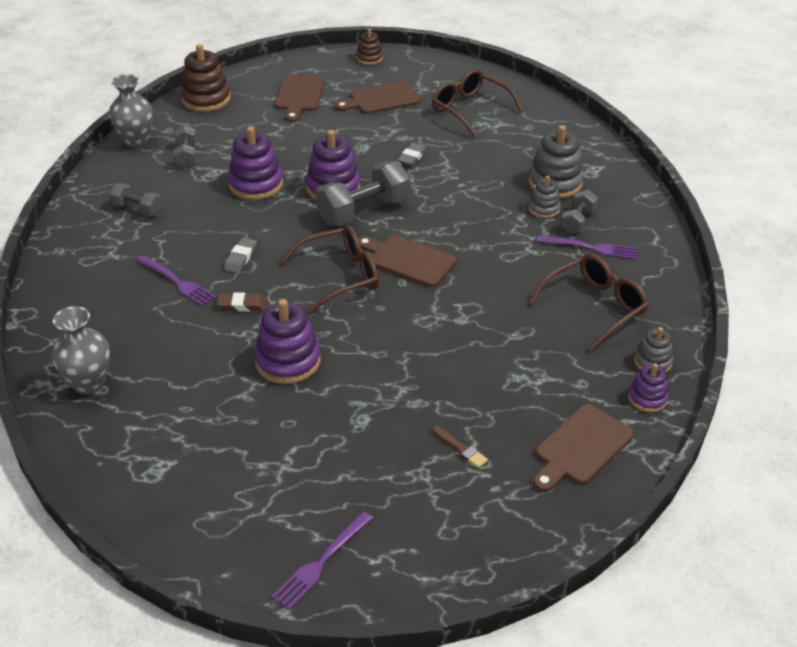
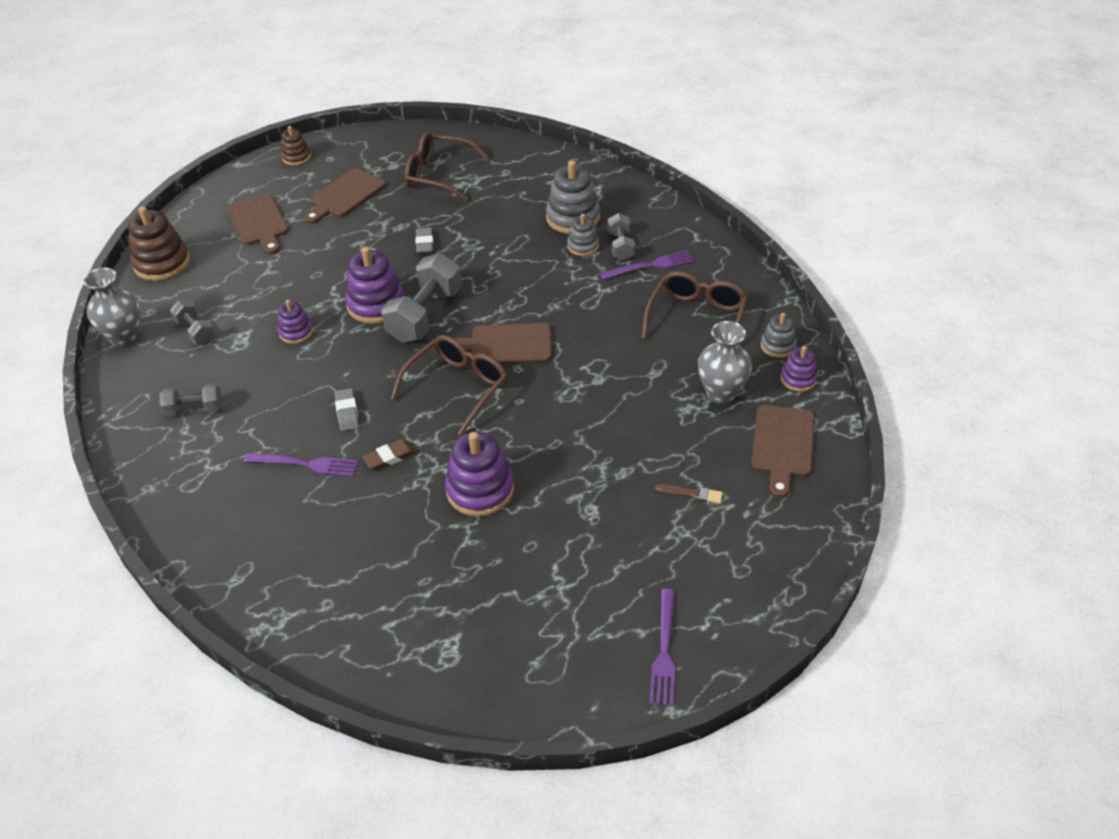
camera: 30 degrees left, 5 degrees up
(89, 383) = (307, 605): grey vase -> grey vase (721, 393)
(256, 184) = (296, 332): purple stacking toy -> purple stacking toy, size x0.58

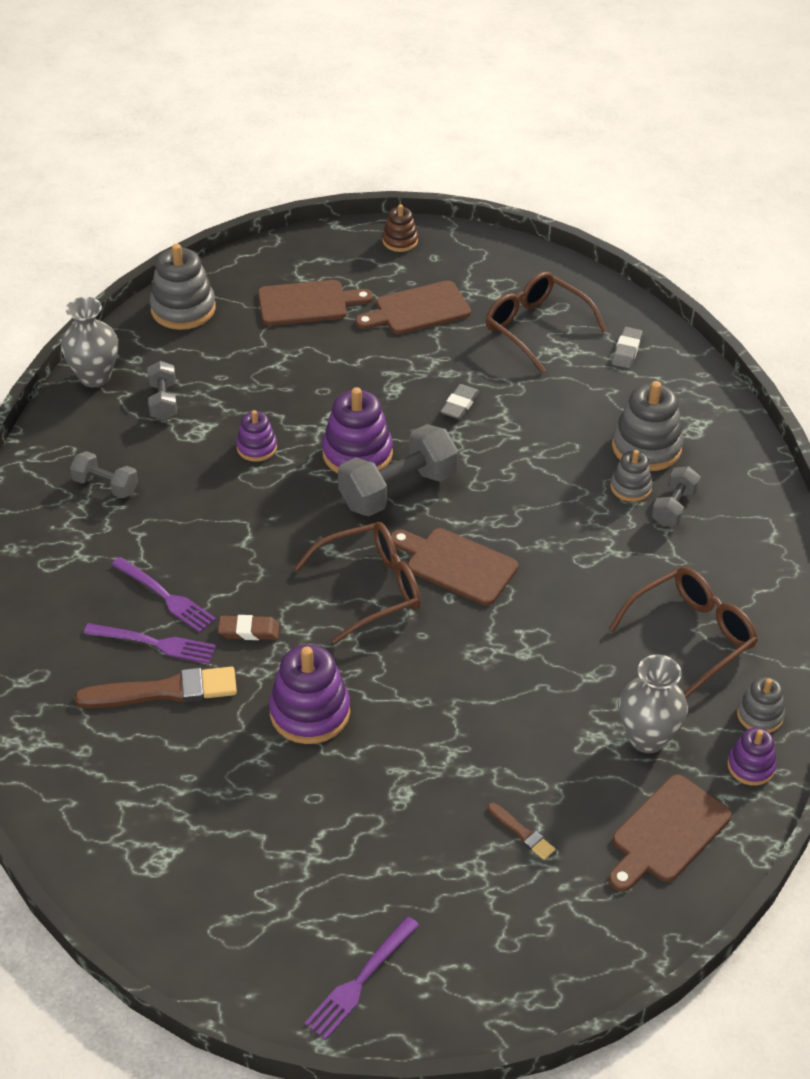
camera: 30 degrees right, 0 degrees up
(162, 263) = (183, 309): brown stacking toy -> grey stacking toy
(258, 222) = (307, 303): brown cutting board -> brown cutting board turned 105 degrees counterclockwise
(347, 412) = (243, 561): grey eraser -> grey eraser (626, 350)
(357, 530) = (164, 691): none -> brown brush
(650, 265) = (689, 547): purple fork -> purple fork (155, 643)

